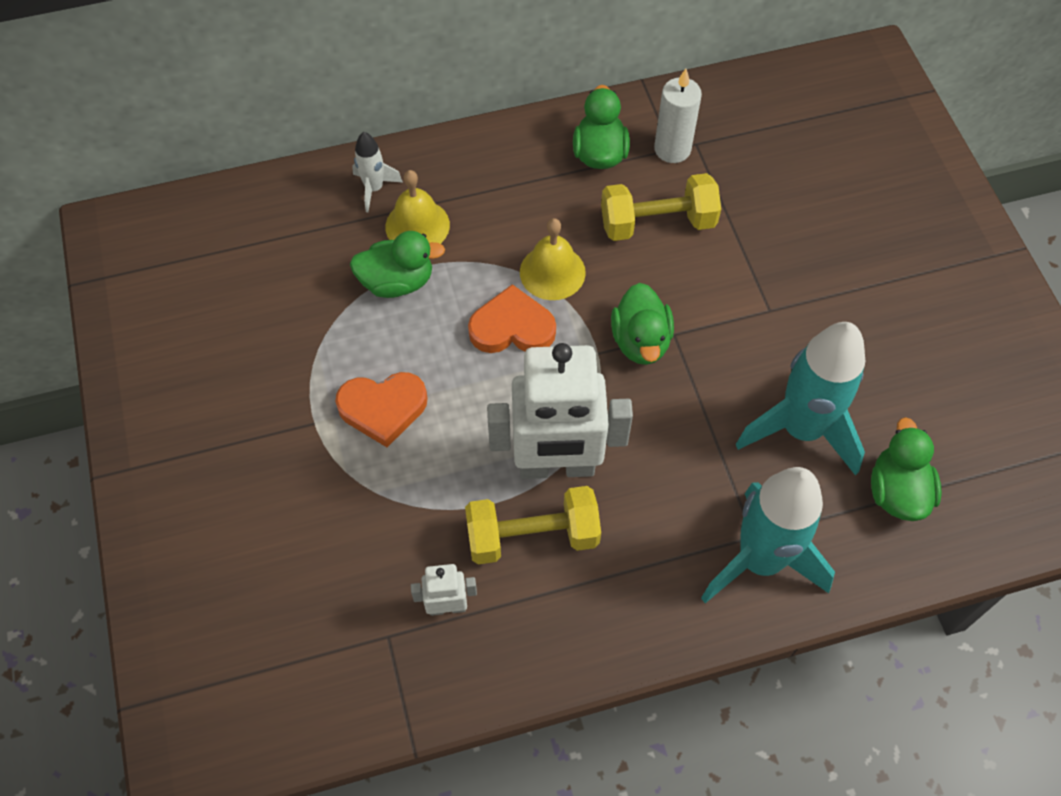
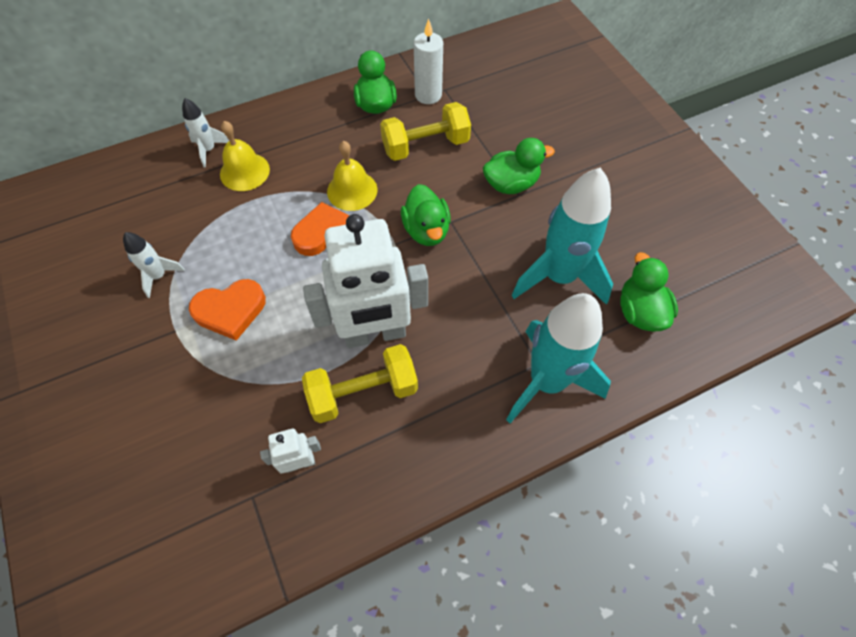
camera: 10 degrees left, 0 degrees up
(300, 351) = (159, 276): none -> white rocket
(397, 282) = (233, 214): green duck -> green duck (511, 184)

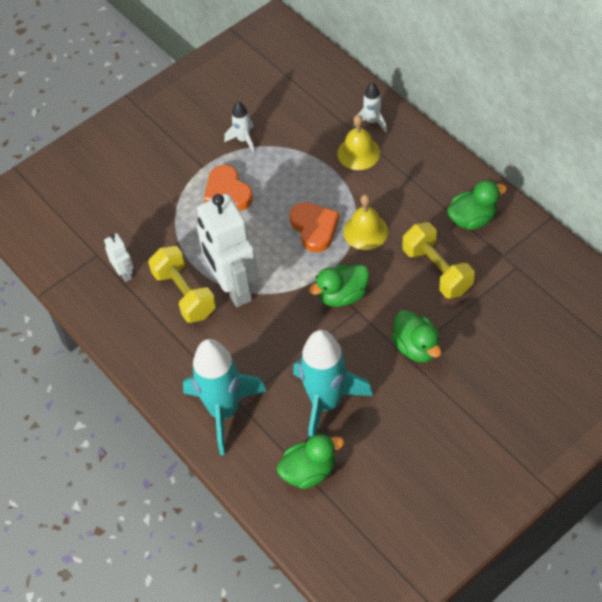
camera: 80 degrees right, 5 degrees down
(428, 95) = (502, 256): white candle -> none

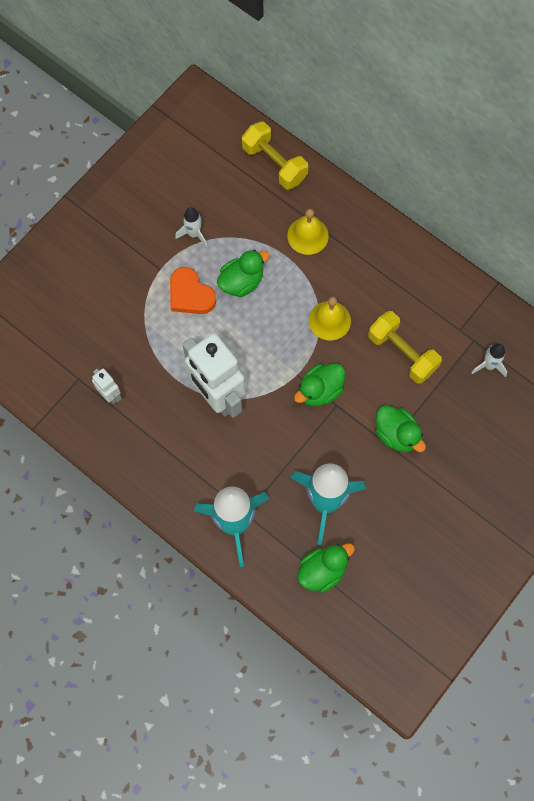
camera: 15 degrees left, 15 degrees up
(184, 294) = (172, 409): yellow dumbbell -> yellow dumbbell (274, 163)
(314, 228) = (281, 323): orange heart -> none
(372, 121) = (314, 199): white rocket -> white rocket (489, 365)
(472, 219) = (426, 294): green duck -> green duck (242, 282)

